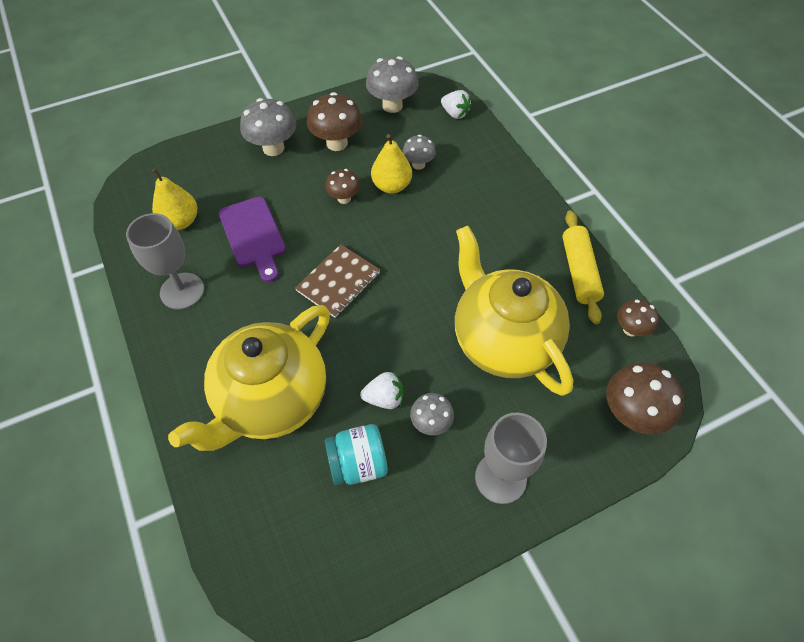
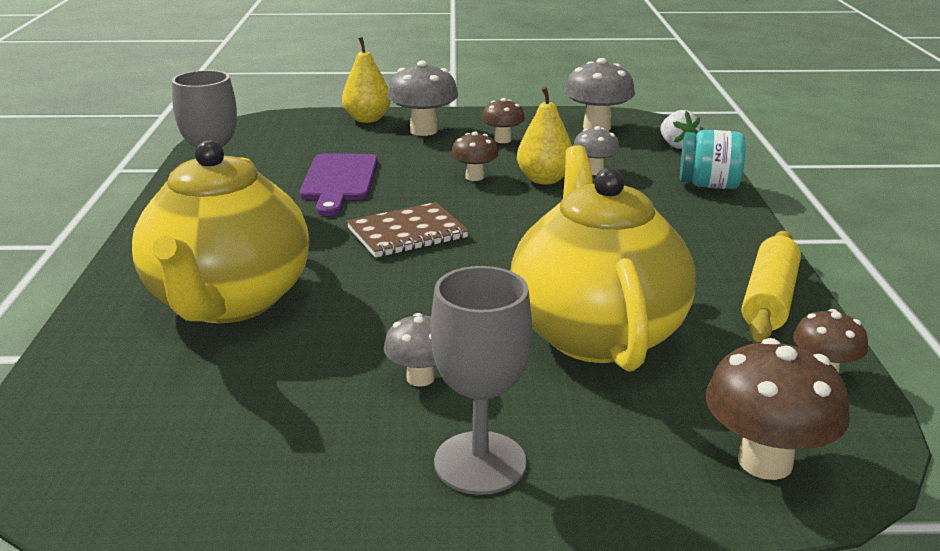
camera: 25 degrees right, 30 degrees down
(180, 221) = (269, 157): yellow pear -> yellow pear (367, 119)
(271, 400) = (229, 302): yellow teapot -> yellow teapot turned 60 degrees counterclockwise
(337, 143) = (502, 140): brown mushroom -> brown mushroom, size x0.60
(358, 463) = (282, 385): turquoise jar -> turquoise jar (708, 185)
(384, 398) = (375, 338): white strawberry -> none

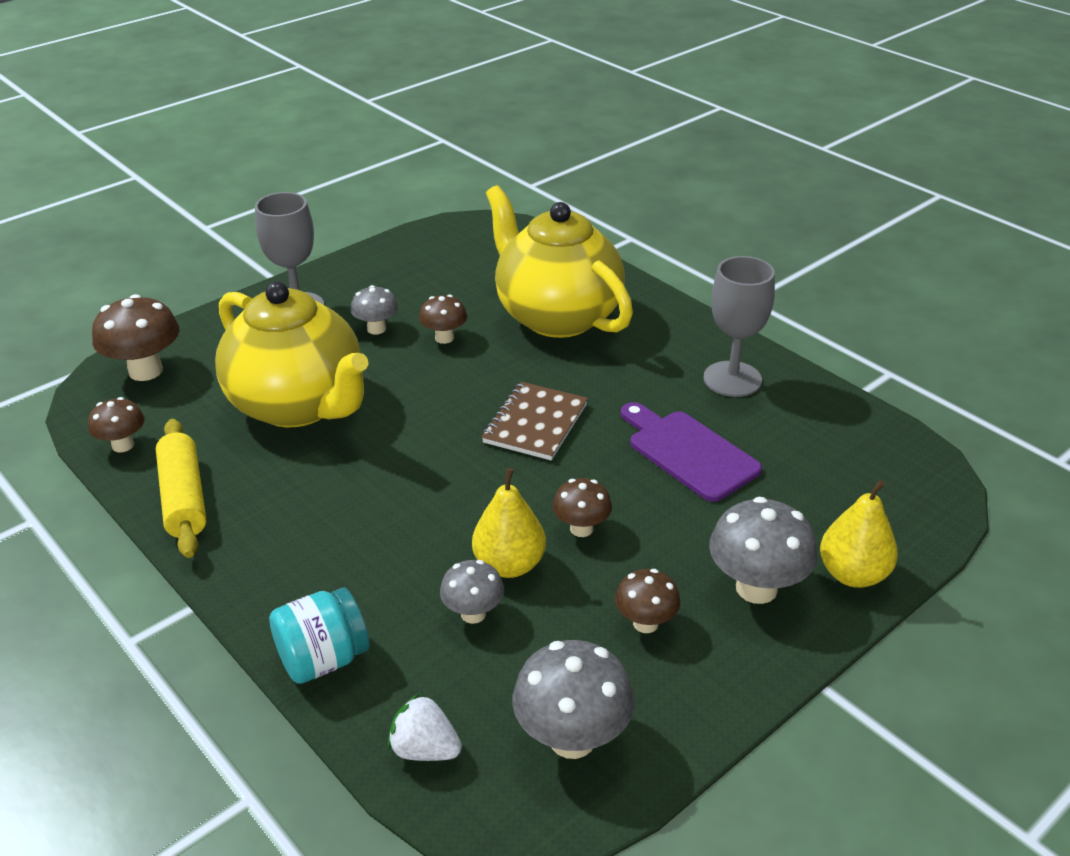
camera: 140 degrees right, 10 degrees up
(366, 332) = (444, 338): none -> brown mushroom

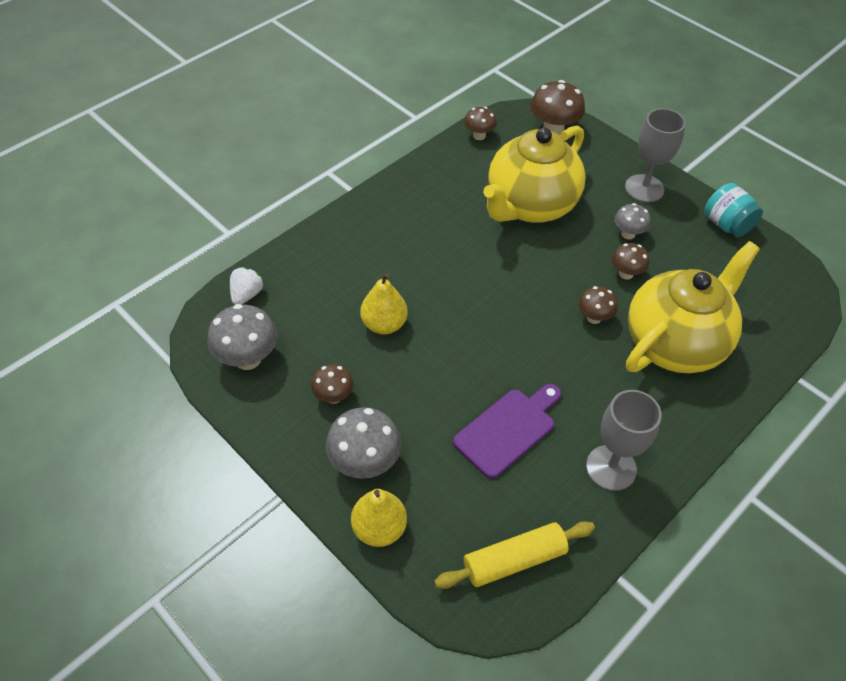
camera: 85 degrees right, 15 degrees up
(184, 498) = (434, 170): yellow rolling pin -> yellow rolling pin (514, 560)
(323, 659) = (310, 246): turquoise jar -> turquoise jar (726, 225)
(473, 613) = (343, 309): grey mushroom -> none
(535, 423) = (529, 333): brown notebook -> none
(581, 528) = (419, 362): brown mushroom -> brown mushroom (594, 317)

